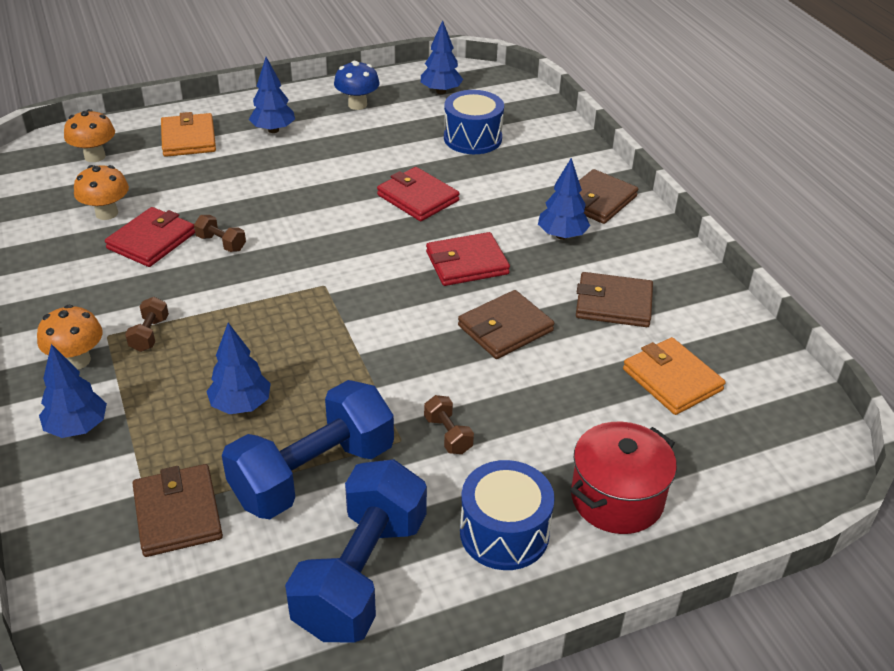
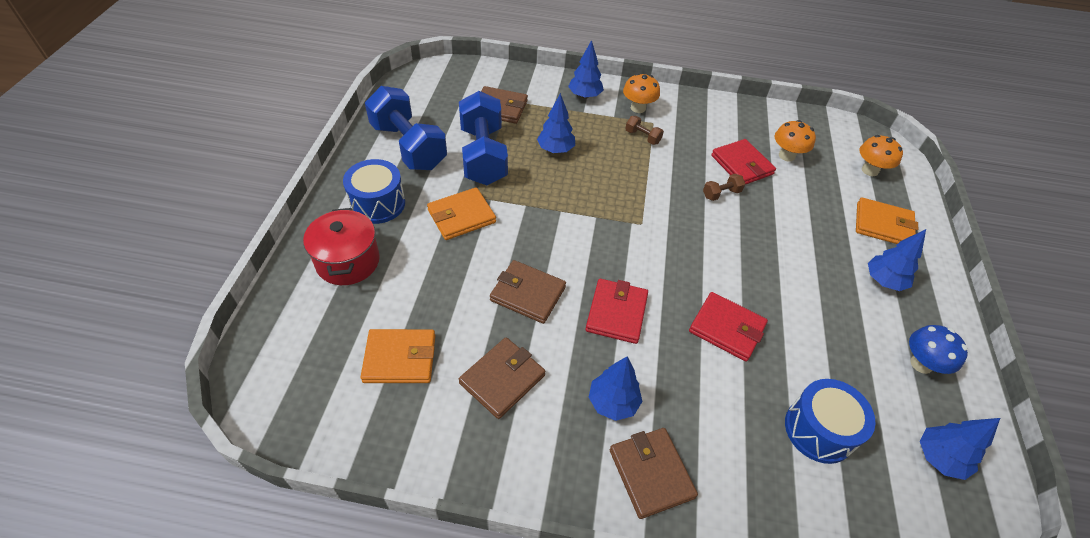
camera: 120 degrees right, 10 degrees up
(418, 198) = (726, 328): red wallet -> red wallet turned 45 degrees clockwise
(448, 435) = (461, 216): brown dumbbell -> orange wallet
(505, 328) = (528, 294): brown wallet -> brown wallet turned 60 degrees counterclockwise

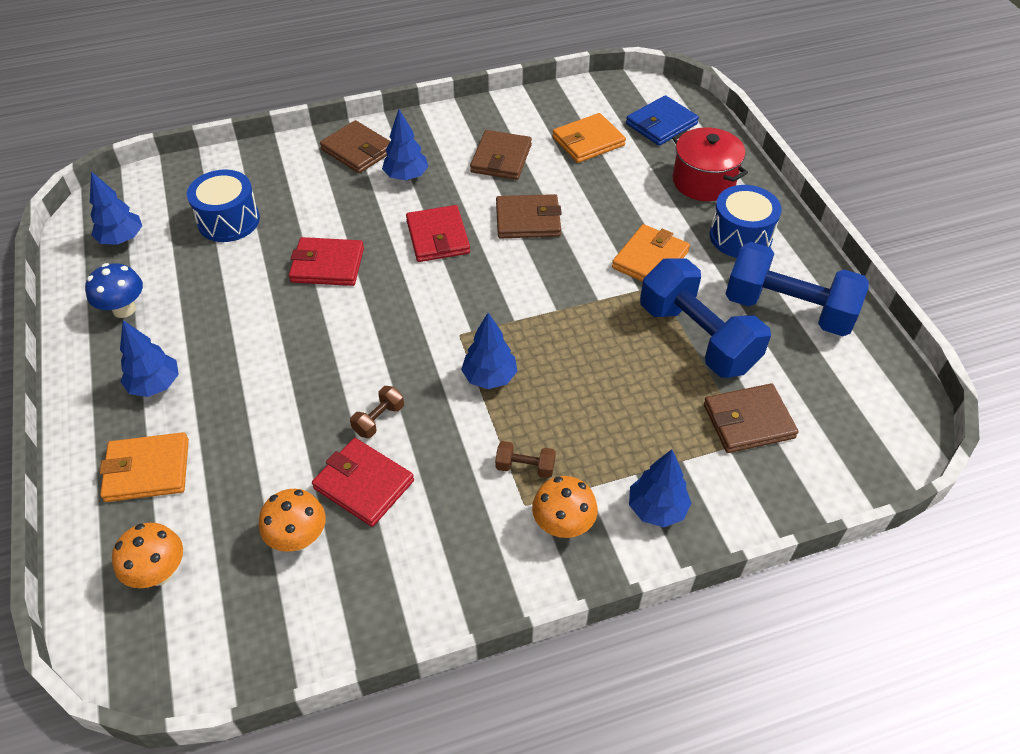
camera: 155 degrees right, 0 degrees up
(309, 345) = (661, 124): none -> blue wallet
(555, 150) = (622, 388): blue tree -> blue tree (489, 377)

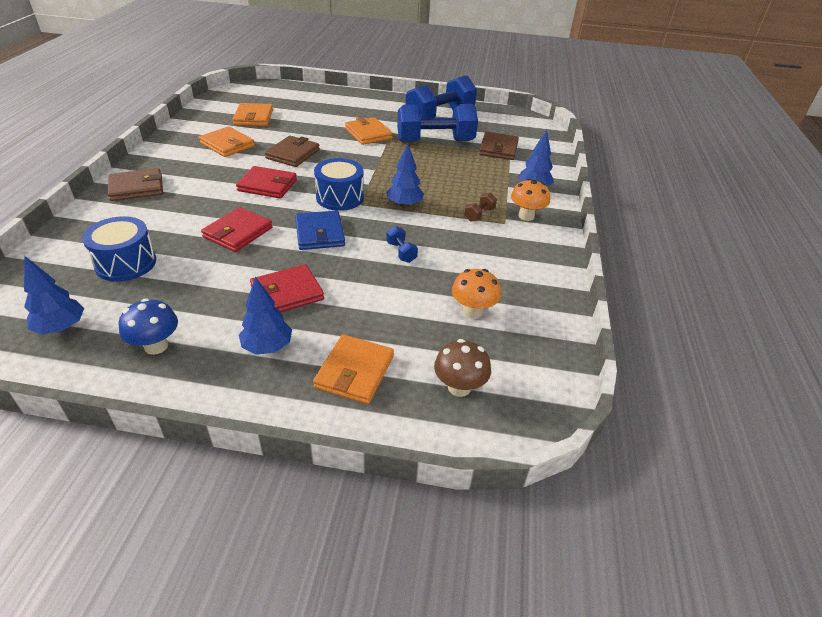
camera: 65 degrees left, 10 degrees down
(159, 573) = (459, 387): orange mushroom -> brown mushroom
(364, 484) = (449, 273): red wallet -> red wallet (287, 293)
(379, 419) = (401, 252): brown dumbbell -> blue dumbbell
(406, 176) = (194, 179): blue tree -> none
(501, 158) = (227, 144): brown wallet -> orange wallet
(661, 124) = (270, 96): blue wallet -> blue wallet (319, 233)
(703, 181) = (330, 103): red pot -> none
(740, 236) = (380, 109): blue drum -> blue drum (340, 197)

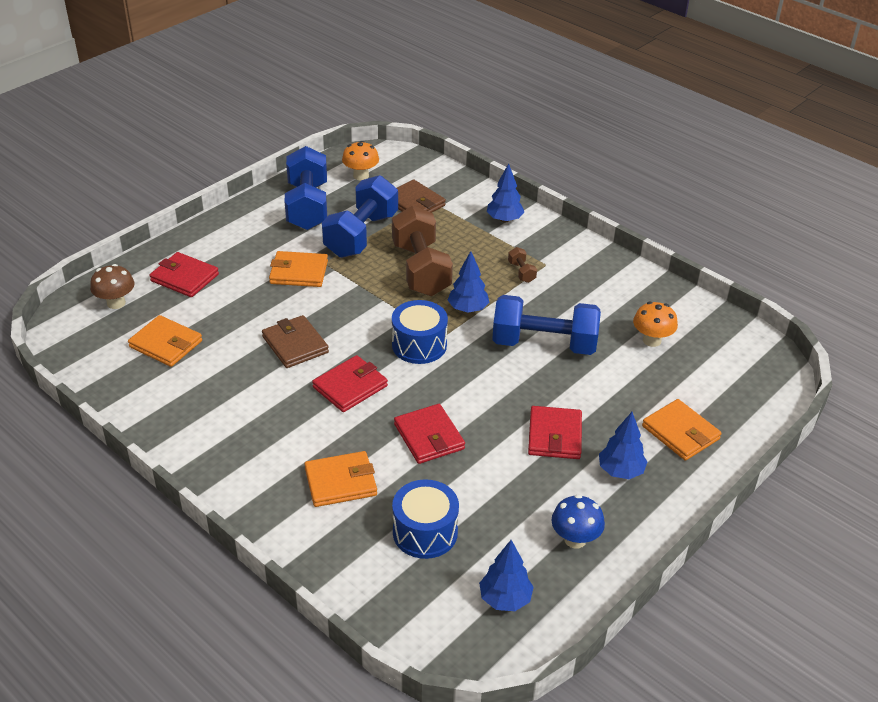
camera: 55 degrees left, 0 degrees up
(137, 188) = (266, 490): brown wallet -> none
(227, 144) = (221, 388): orange wallet -> orange wallet (341, 482)
(319, 233) = (474, 382): blue wallet -> none
(321, 104) = (184, 278): none -> red wallet
(401, 252) = (544, 344): blue dumbbell -> blue dumbbell, size x2.49
(426, 173) = (420, 269): none -> brown dumbbell
(459, 387) = (729, 386): brown mushroom -> brown mushroom (116, 303)
(526, 216) = (545, 247): orange mushroom -> orange mushroom (361, 176)

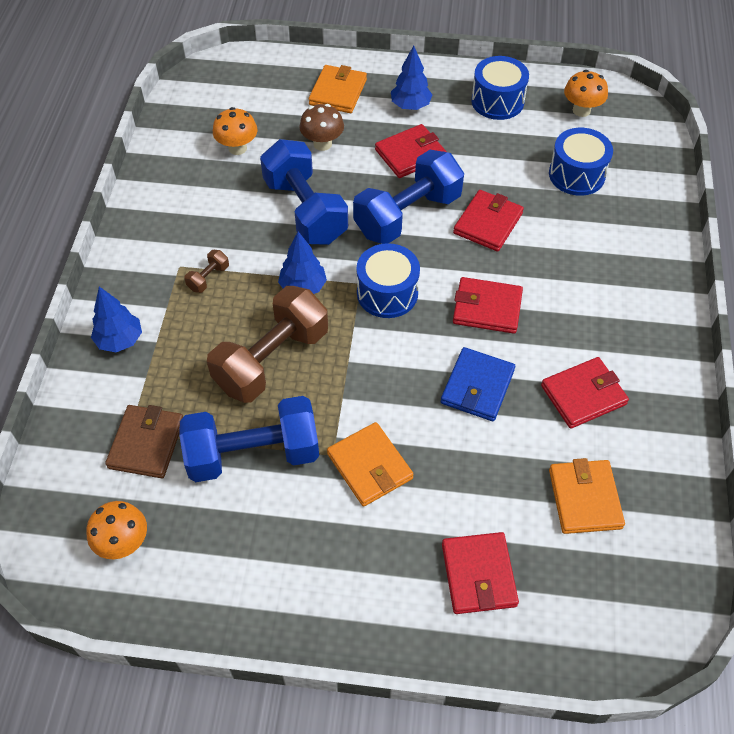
camera: 125 degrees left, 15 degrees up
(116, 303) = (581, 608): brown mushroom -> brown mushroom (322, 144)
(227, 390) = (583, 395): none -> red wallet
(295, 344) = (477, 387): brown wallet -> blue wallet
(307, 206) = (238, 554): blue dumbbell -> blue dumbbell (408, 215)
(341, 482) = (588, 247): orange wallet -> none
(505, 599) = (581, 110): blue tree -> orange mushroom
(575, 539) = (497, 101): blue mushroom -> blue drum

